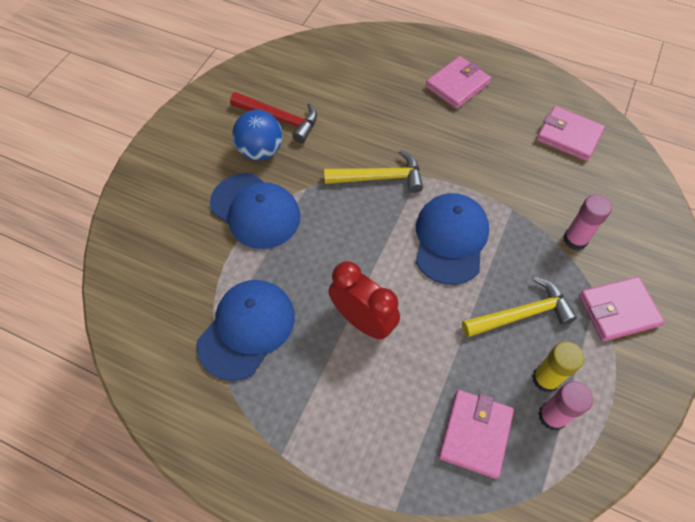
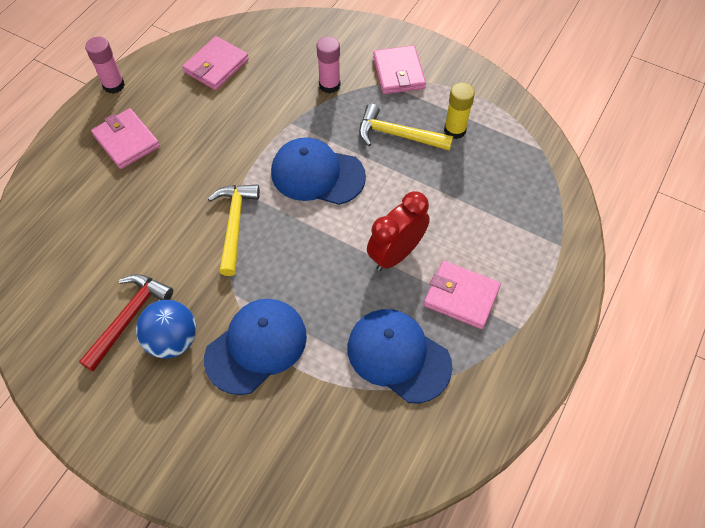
camera: 85 degrees left, 0 degrees up
(475, 434) = (499, 184): pink wallet -> pink wallet (461, 296)
(522, 314) = (397, 135): yellow hammer -> yellow hammer turned 60 degrees counterclockwise
(552, 416) = (485, 132): pink glue stick -> pink glue stick (114, 85)

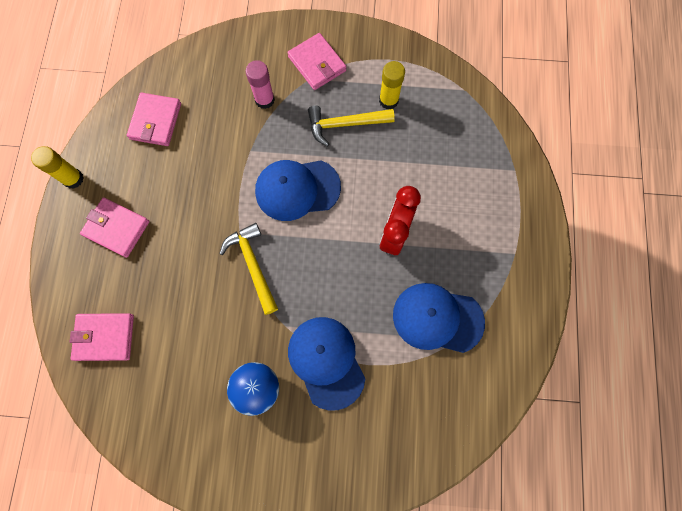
camera: 25 degrees left, 15 degrees up
(114, 85) = (73, 179): pink glue stick -> yellow glue stick
(129, 317) = (211, 385): red hammer -> none
(256, 346) = (326, 361): blue cap -> blue cap turned 45 degrees counterclockwise
(461, 296) = (461, 247): pink wallet -> pink wallet (105, 337)

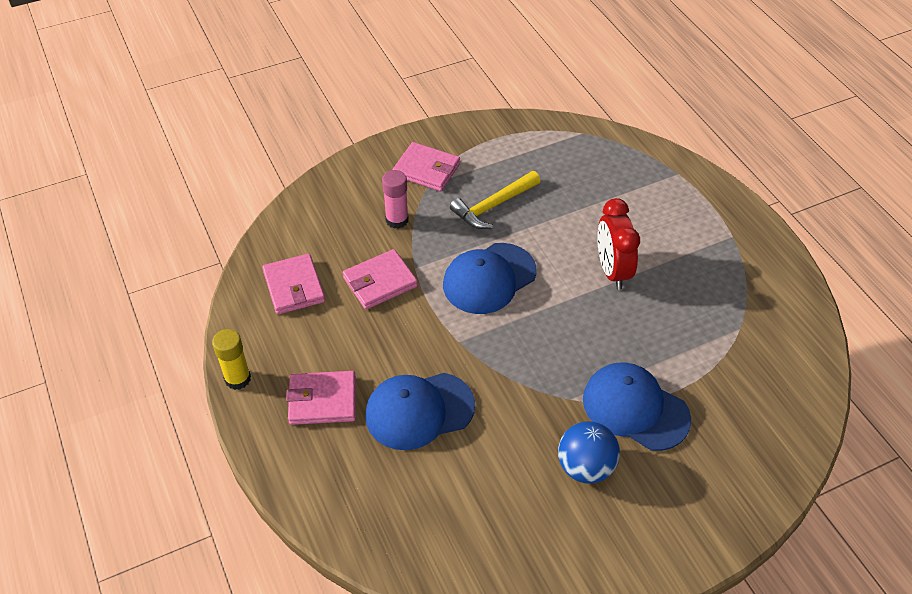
camera: 30 degrees left, 25 degrees down
(105, 337) = (385, 507): pink wallet -> pink wallet (380, 282)
(253, 265) = (495, 362): yellow hammer -> none
(388, 100) = (519, 170): yellow glue stick -> none
(437, 318) = (708, 320): blue cap -> blue cap (419, 411)

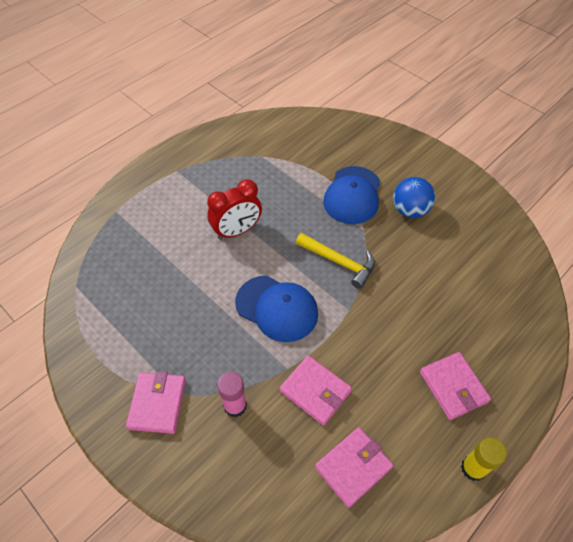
camera: 110 degrees left, 5 degrees up
(419, 411) = (423, 315): blue cap -> none
(493, 206) = (191, 330): yellow hammer -> yellow hammer (339, 262)

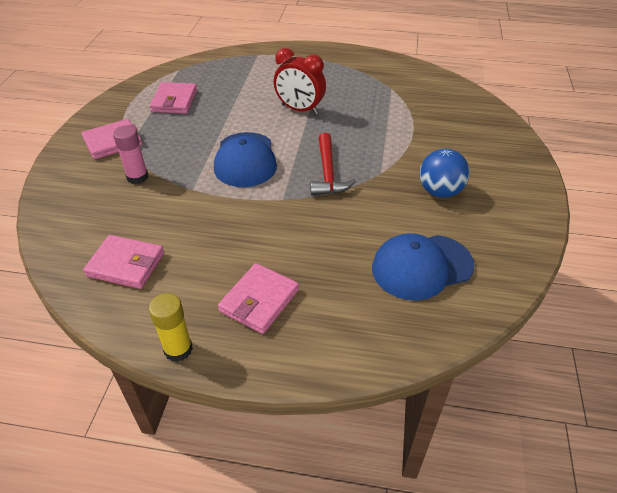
camera: 55 degrees right, 10 degrees down
(315, 391) = (183, 213): pink wallet -> pink wallet (174, 101)
(339, 262) = (328, 173): yellow hammer -> red hammer
(352, 195) = (412, 150): blue cap -> blue cap (421, 267)

